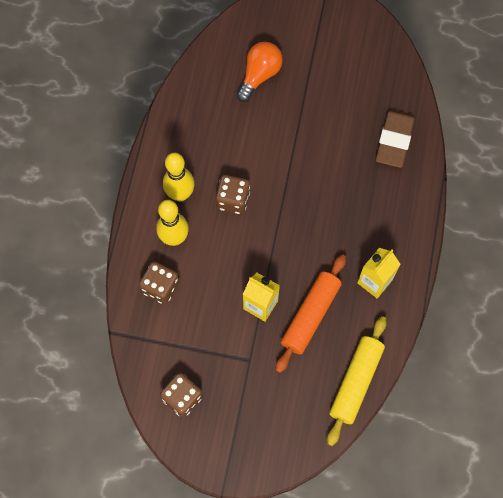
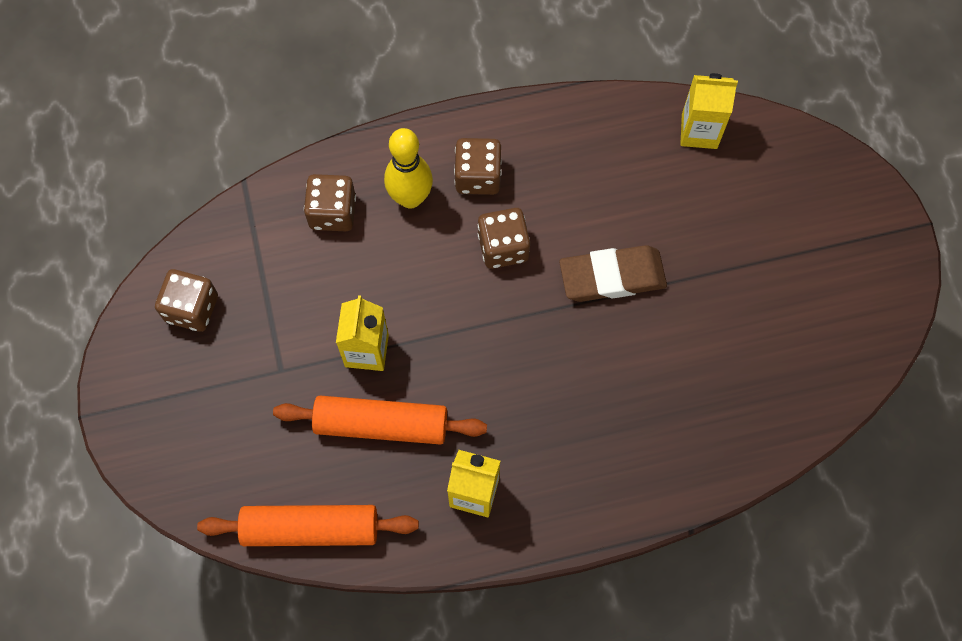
camera: 65 degrees right, 0 degrees up
(180, 194) = (478, 176): yellow bowling pin -> brown dice
(214, 63) = (699, 131): none -> yellow carton
(259, 75) = (713, 198): orange light bulb -> none
(355, 382) = (311, 528): yellow rolling pin -> orange rolling pin
(394, 140) = (713, 429): brown eraser -> brown eraser (612, 277)

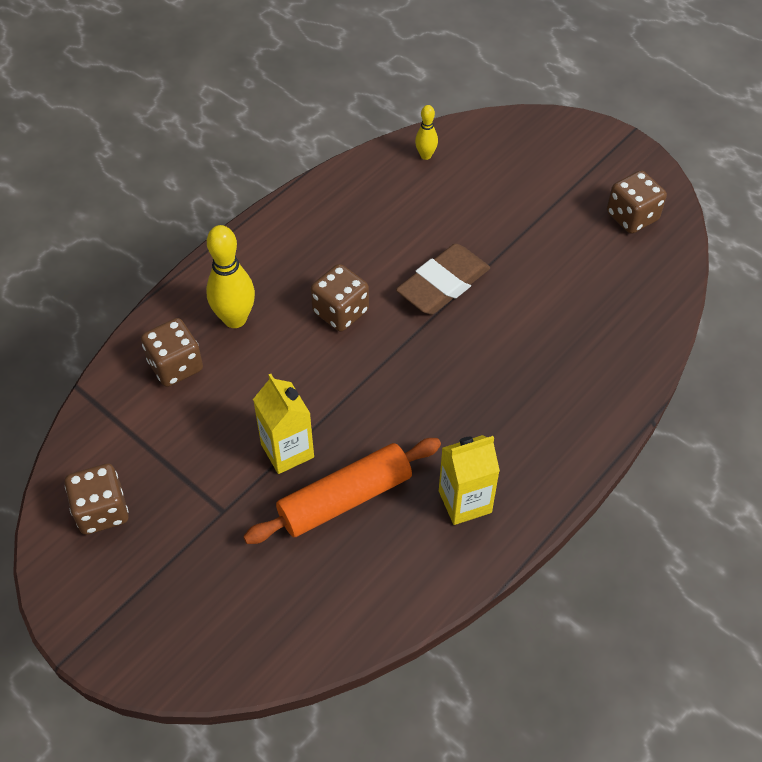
camera: 35 degrees left, 15 degrees down
(311, 528) = (349, 619): orange rolling pin -> none
(478, 176) = (279, 274): brown dice -> brown dice (632, 216)
(699, 131) = (425, 155): yellow carton -> yellow bowling pin

